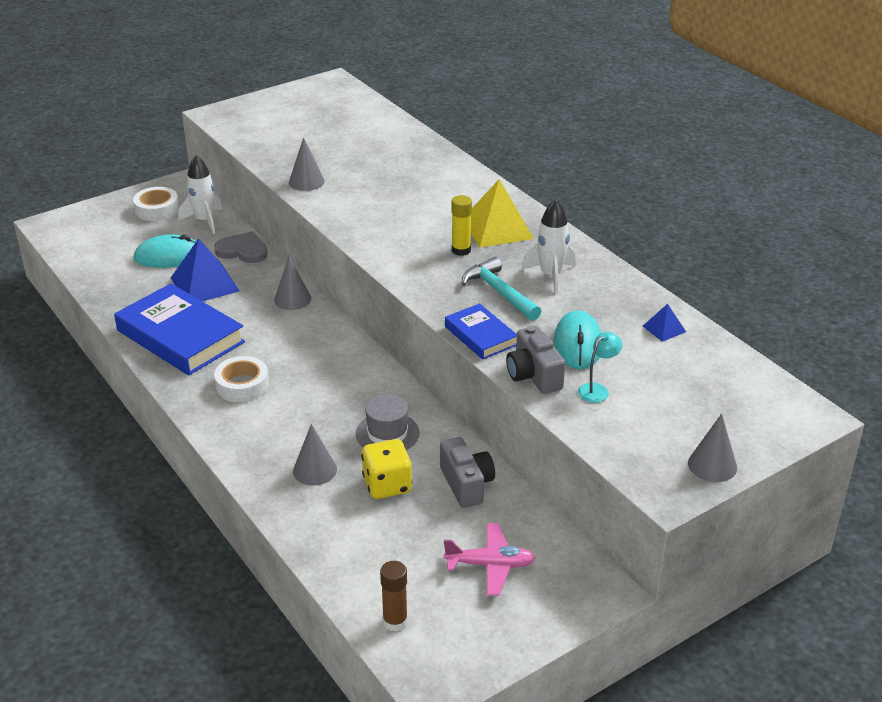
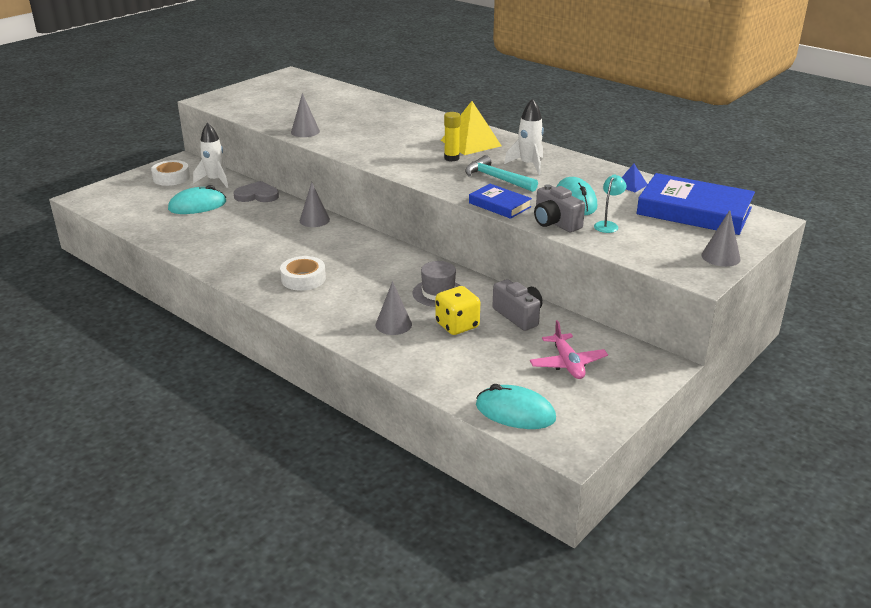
camera: 15 degrees left, 5 degrees down
(180, 336) = (234, 254): blue book -> blue book (694, 211)
(204, 284) = (237, 219): blue pyramid -> none
(395, 621) = (515, 412): brown glue stick -> turquoise mouse
(490, 565) = (567, 363): pink plane -> pink plane turned 90 degrees clockwise

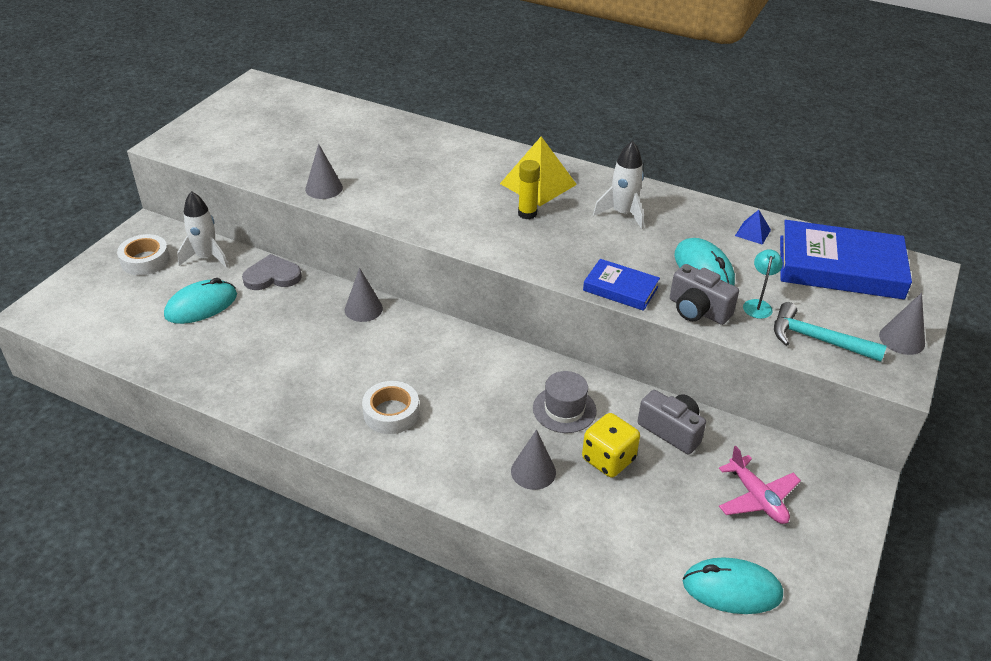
camera: 15 degrees left, 10 degrees up
(496, 178) = (596, 243): turquoise hammer -> turquoise hammer (817, 339)

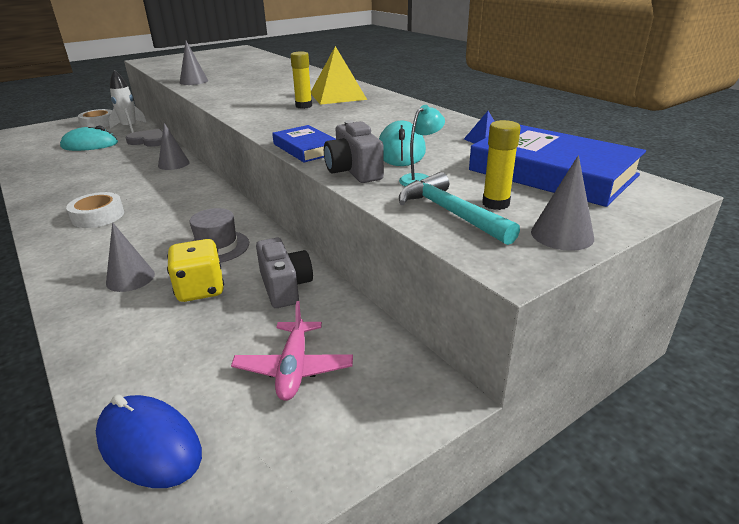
camera: 30 degrees right, 10 degrees down
(622, 214) = (379, 115): white rocket -> none
(732, 589) = (149, 445): turquoise mouse -> blue mouse
(836, 319) = (495, 204): none -> yellow glue stick

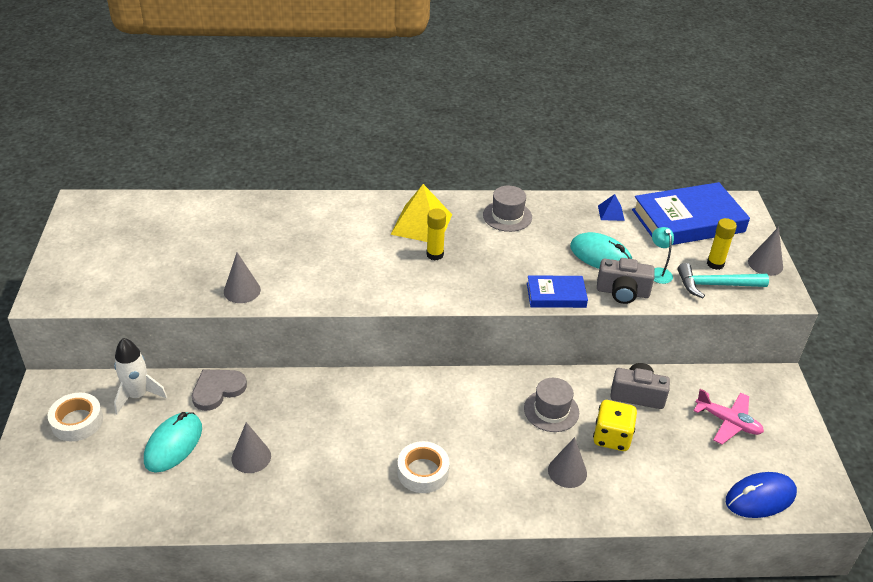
camera: 60 degrees left, 10 degrees up
(173, 164) = (325, 389): grey cone -> grey cone (251, 457)
(398, 112) = (507, 216): none -> grey hat

